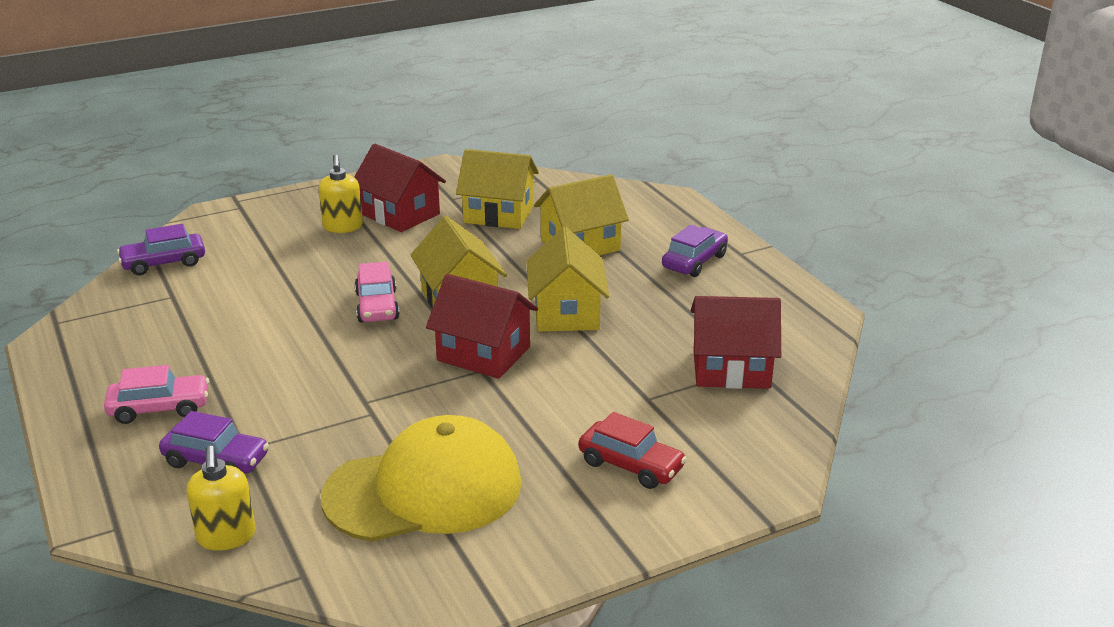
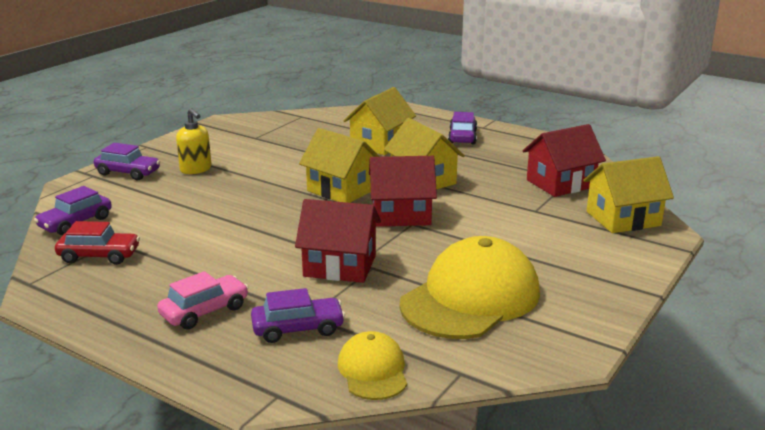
camera: 30 degrees left, 5 degrees down
(226, 537) = (373, 370): yellow soap dispenser -> yellow cap
(274, 213) = (128, 173): none -> purple car
(377, 306) = (288, 207): pink car -> none
(400, 214) = (230, 153): red house -> red house (339, 266)
(498, 214) = (301, 139): yellow house -> yellow house (623, 219)
(631, 465) = (575, 246): red car -> red car (99, 256)

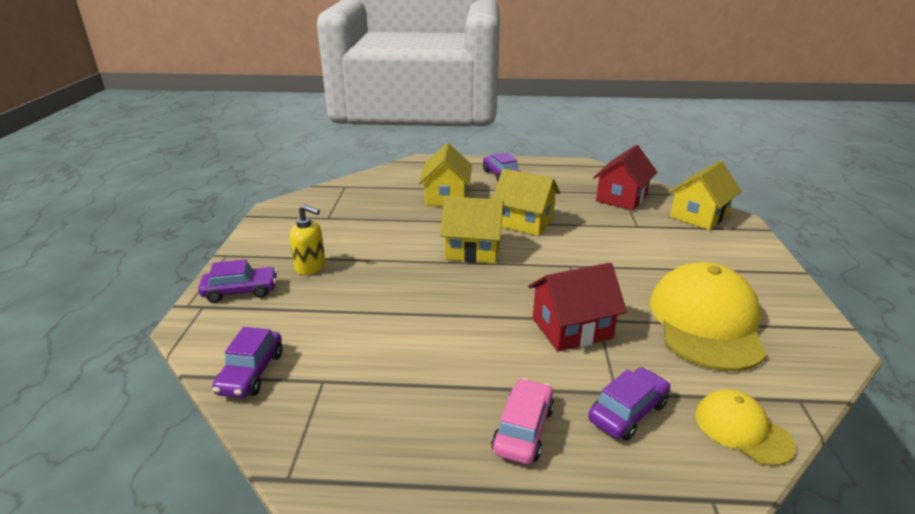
camera: 30 degrees left, 5 degrees up
(99, 256) = (329, 406): red car -> none
(401, 215) = (551, 259): red house -> none

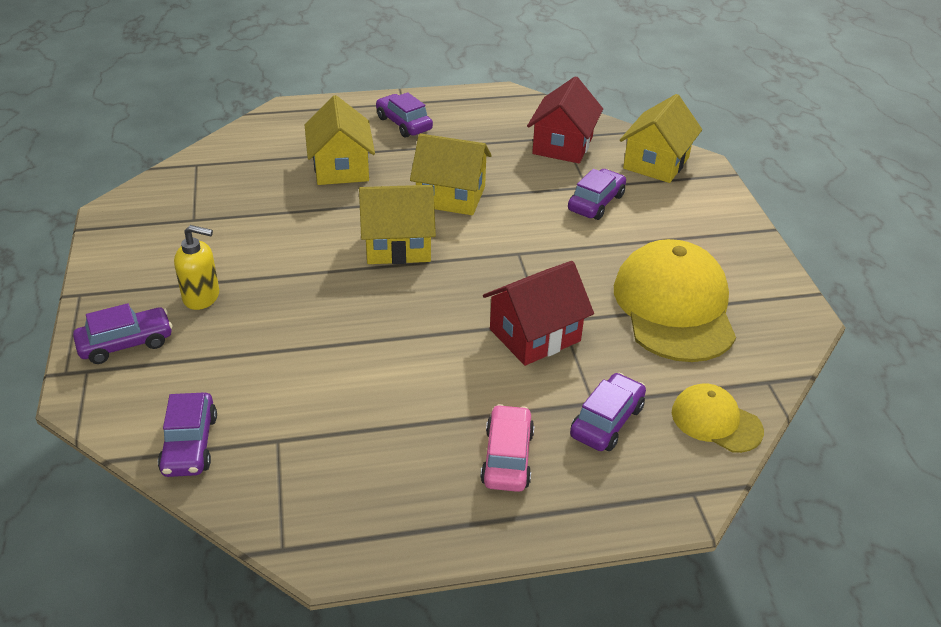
camera: 15 degrees left, 10 degrees up
(643, 237) = (596, 203): none -> purple car

